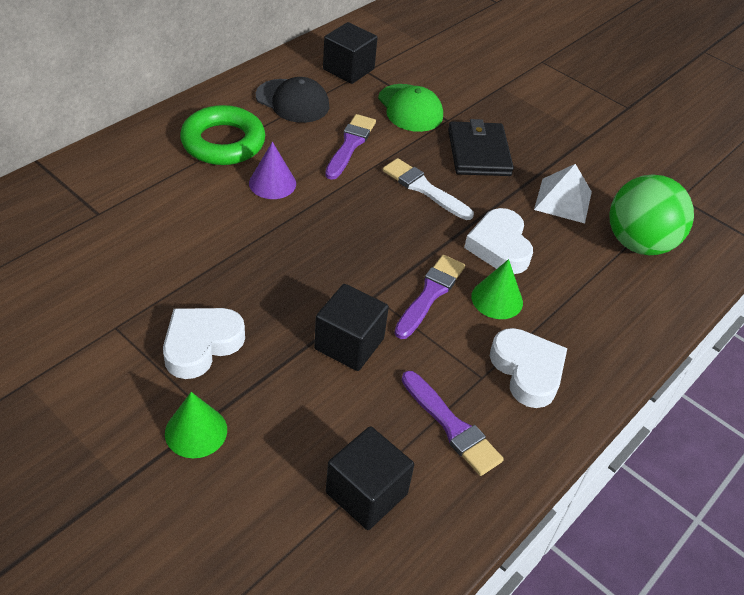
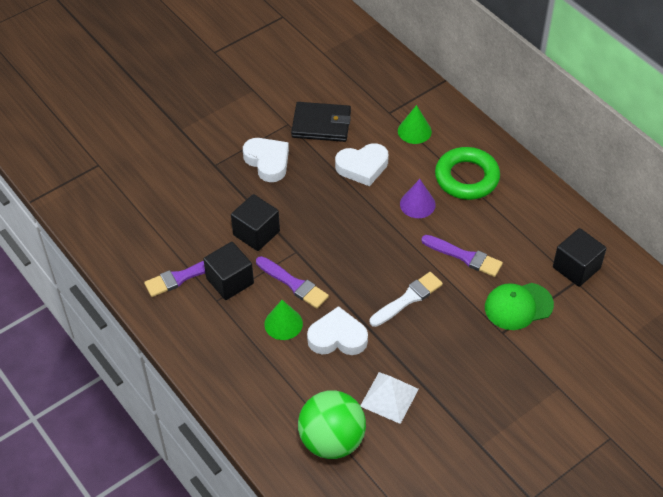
camera: 105 degrees right, 5 degrees up
(196, 431) = (206, 158): green cone -> green cone (414, 131)
(292, 101) = (523, 224): black cap -> none
(366, 493) = (148, 229): black cube -> black cube (230, 281)
(479, 152) = (455, 347): black wallet -> black wallet (321, 124)
(527, 371) = (216, 327): white heart -> white heart (362, 167)

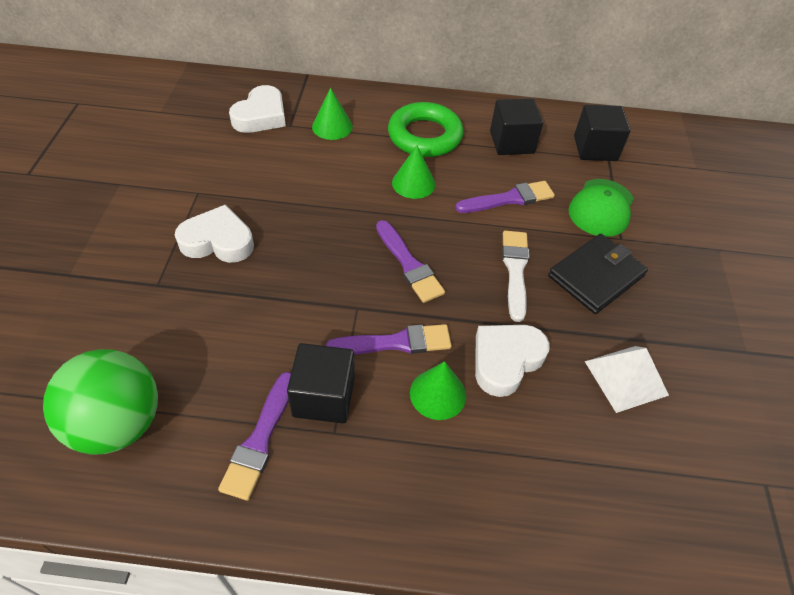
camera: 50 degrees left, 0 degrees up
(256, 233) = (291, 321): black cube -> black cube (511, 142)
(321, 124) = (235, 172): black wallet -> black wallet (596, 276)
(332, 440) = (643, 477): green ball -> green ball (118, 423)
(352, 250) = (409, 264): none -> purple brush
(362, 167) = (323, 184): white heart -> white heart (261, 116)
(417, 204) = (413, 183): purple cone -> green cone

